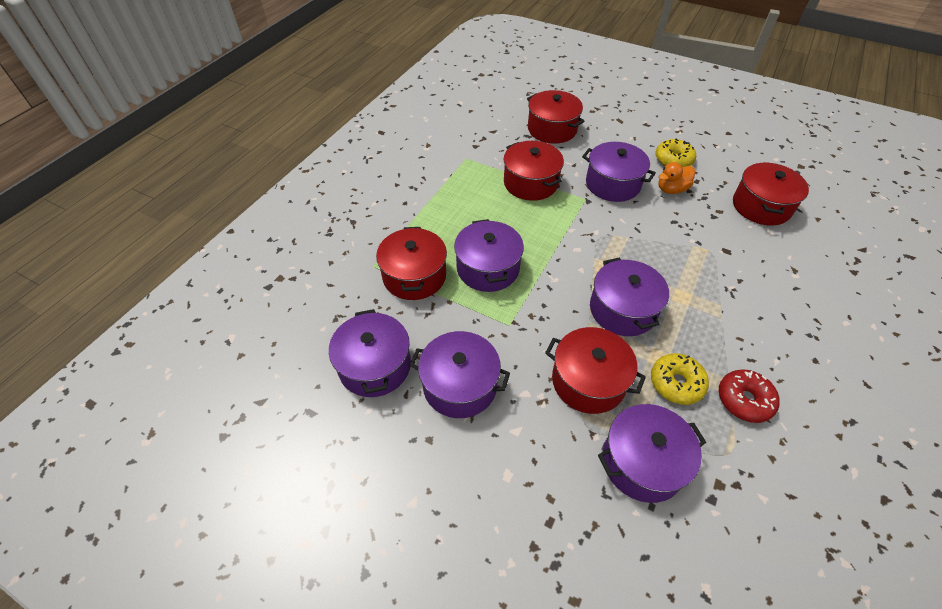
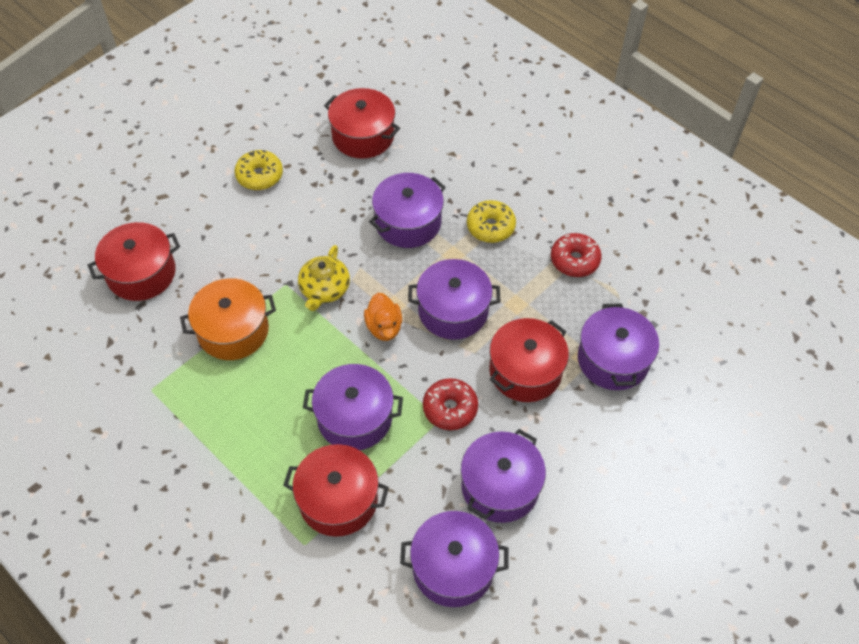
camera: 75 degrees left, 5 degrees up
(522, 330) = (450, 408): none -> red donut
(531, 183) = (233, 330): red pot -> orange pot
(594, 221) = (324, 289): none -> yellow teapot
(613, 184) = (273, 248): purple pot -> purple pot (408, 222)
(671, 189) = (306, 198): orange duck -> orange duck (384, 327)
(676, 383) = (546, 302): yellow donut -> yellow donut (490, 227)

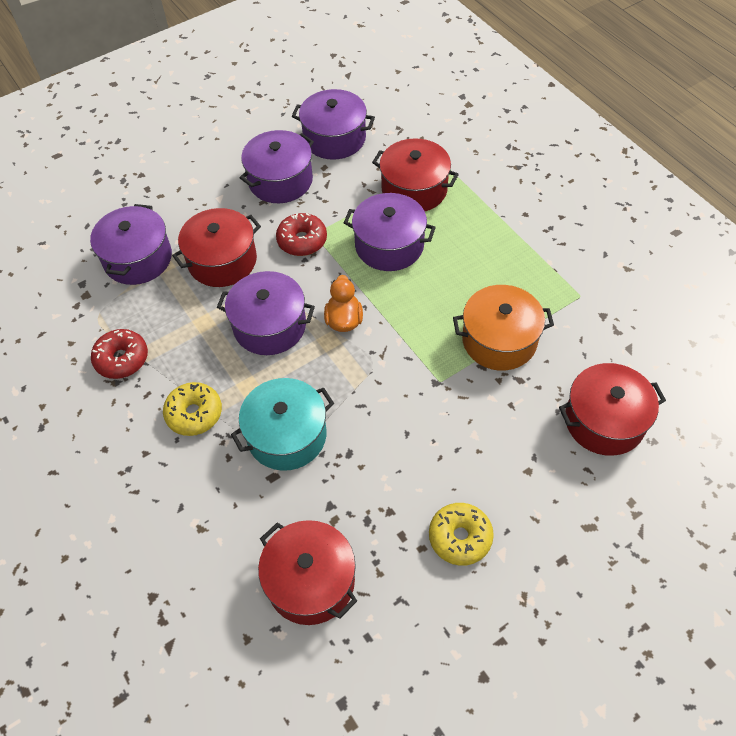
camera: 165 degrees left, 0 degrees up
(324, 289) = (398, 369): yellow teapot -> none
(408, 222) = (287, 435): purple pot -> turquoise pot

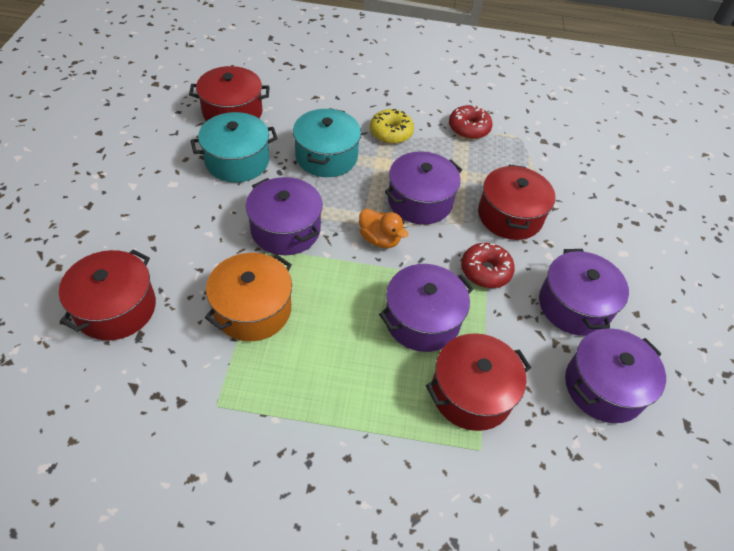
camera: 125 degrees right, 5 degrees down
(137, 258) = (556, 178): purple pot -> purple pot (286, 229)
(374, 501) = (237, 161): none -> turquoise pot
(460, 537) = (166, 177): yellow donut -> none

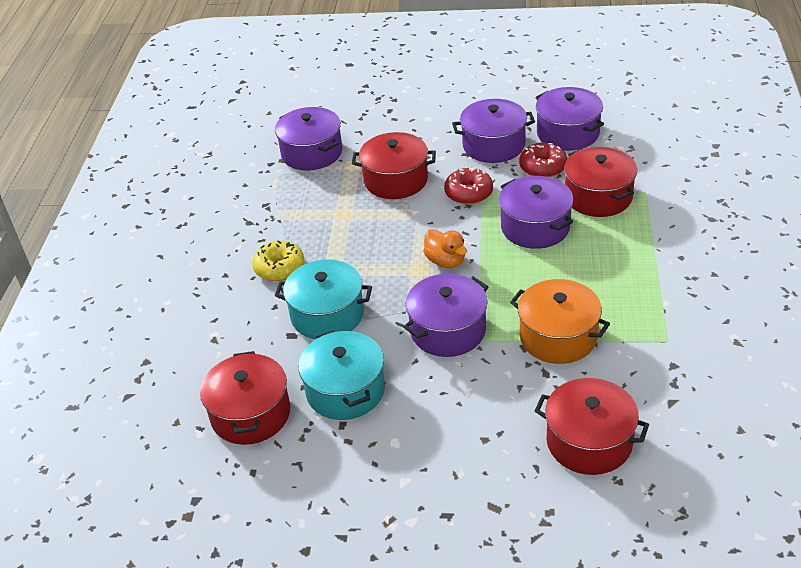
camera: 85 degrees left, 10 degrees down
(379, 239) = (446, 261): orange duck -> orange duck turned 105 degrees clockwise
(420, 201) = (387, 238): purple pot -> purple pot (312, 153)
(469, 128) = (267, 210): red donut -> red donut (543, 167)

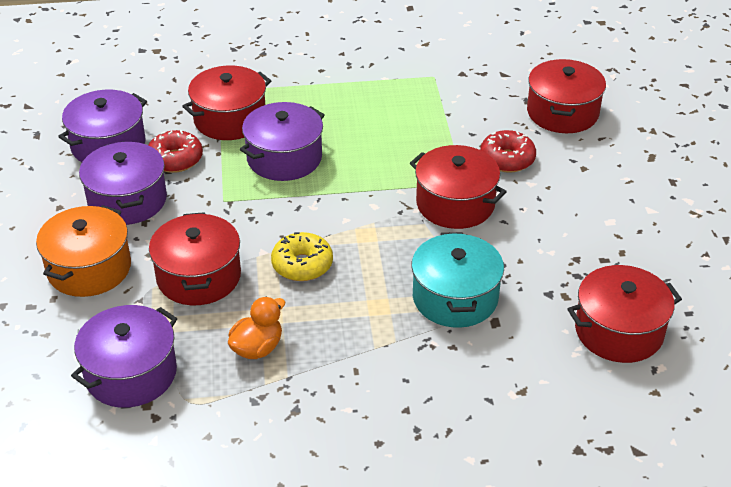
camera: 105 degrees left, 0 degrees up
(279, 268) = (383, 357): yellow donut -> yellow donut (302, 265)
(345, 390) = (560, 264): turquoise pot -> none
(446, 261) = (349, 216): orange duck -> orange duck (257, 348)
(448, 330) = (455, 204): purple pot -> red pot
(468, 193) = (225, 211): red donut -> red donut (507, 159)
(558, 337) = (445, 135): orange pot -> orange pot (89, 268)

